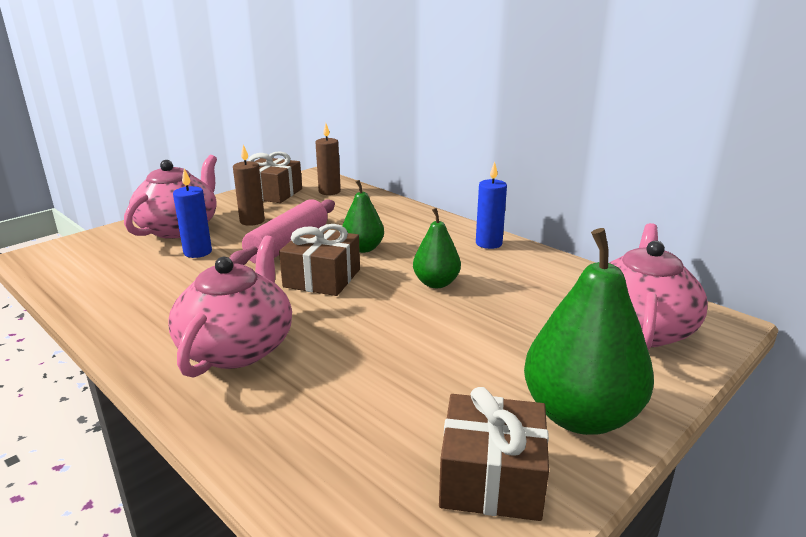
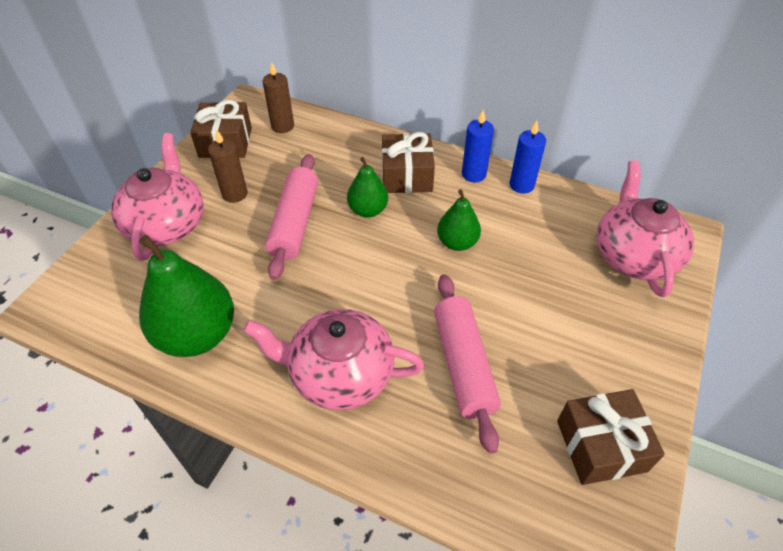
camera: 20 degrees left, 25 degrees up
(198, 252) = (213, 257): blue candle -> blue candle (521, 185)
(238, 347) = (339, 374): pink teapot -> pink teapot turned 75 degrees counterclockwise
(322, 278) = (356, 262): brown gift -> brown gift (407, 175)
(372, 369) = (463, 365): none -> pink rolling pin
(580, 415) = (631, 365): green pear -> green pear (197, 334)

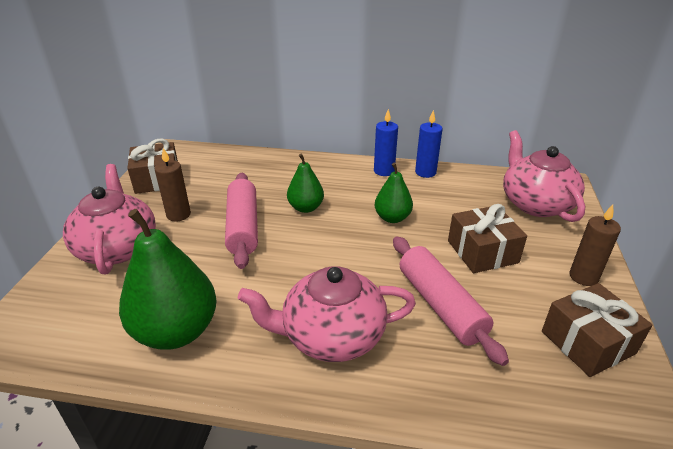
camera: 15 degrees left, 15 degrees down
(282, 126) = (207, 162): brown candle -> brown candle (583, 277)
(407, 175) = (329, 179): brown gift -> brown gift (482, 252)

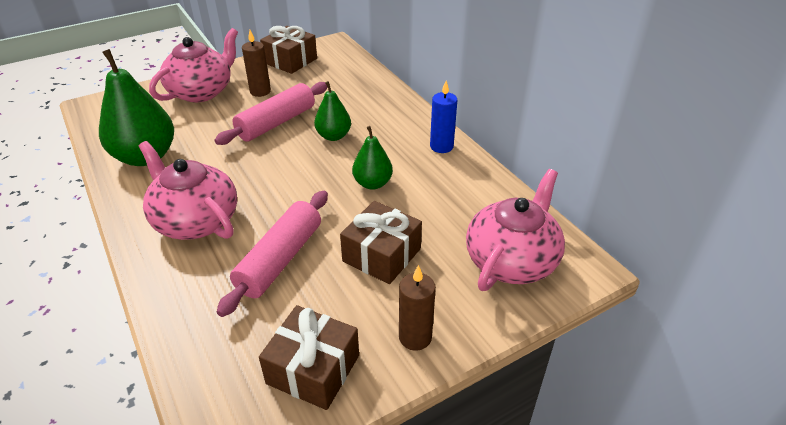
camera: 50 degrees right, 5 degrees up
(425, 172) = (472, 169): blue candle -> none

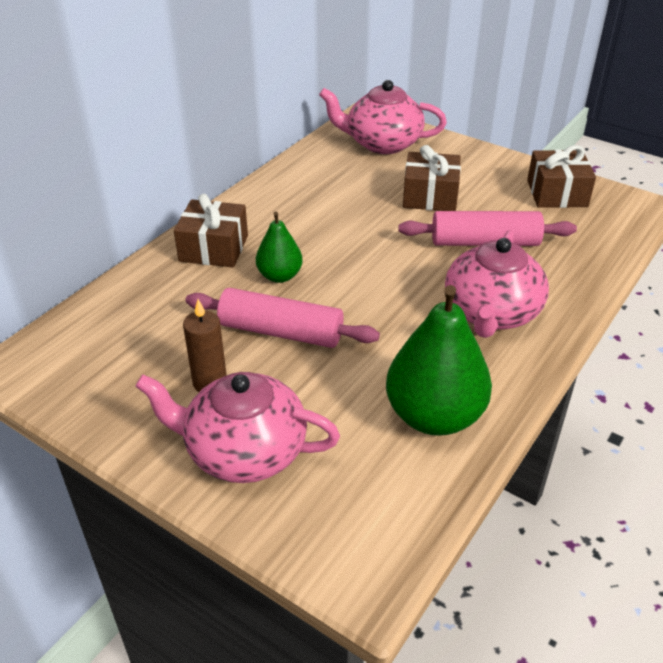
camera: 115 degrees left, 0 degrees up
(290, 61) = (96, 391): brown gift -> brown gift (214, 248)
(372, 183) = (343, 226): green pear -> none
(415, 337) = (490, 164): brown candle -> none
(441, 146) = (252, 203): blue candle -> none

